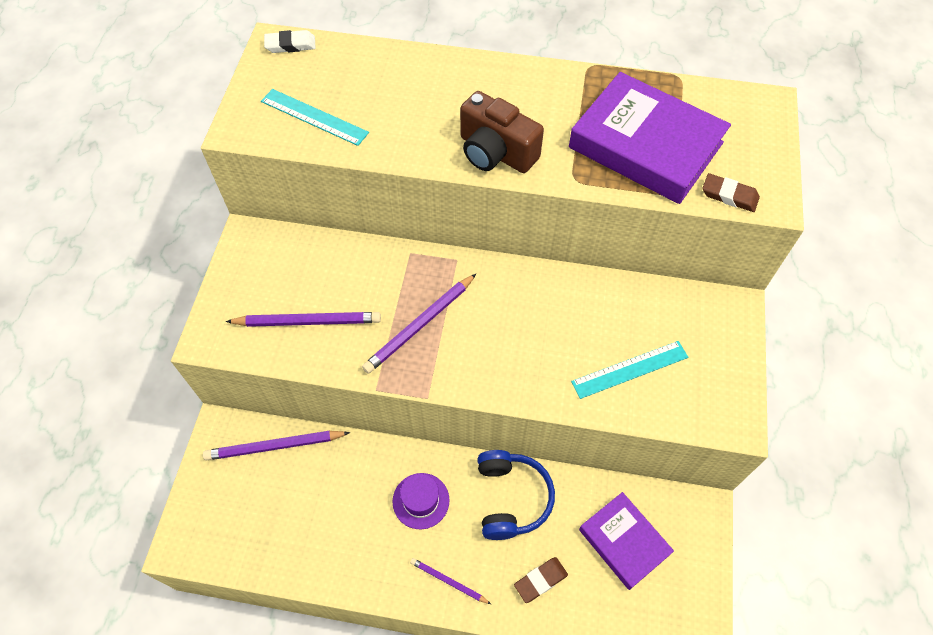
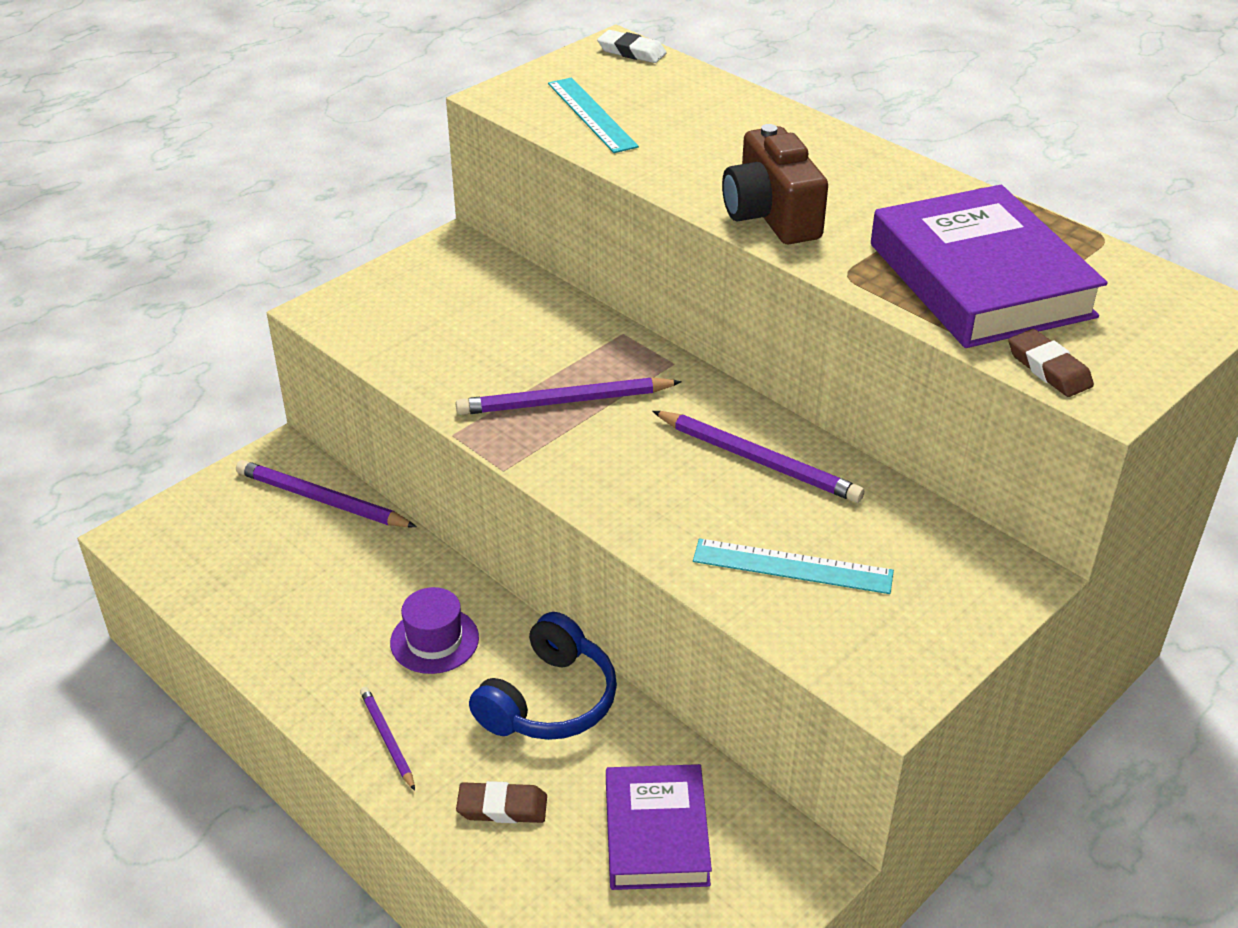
camera: 35 degrees right, 20 degrees down
(307, 322) = (440, 342): purple pencil -> purple pencil (757, 460)

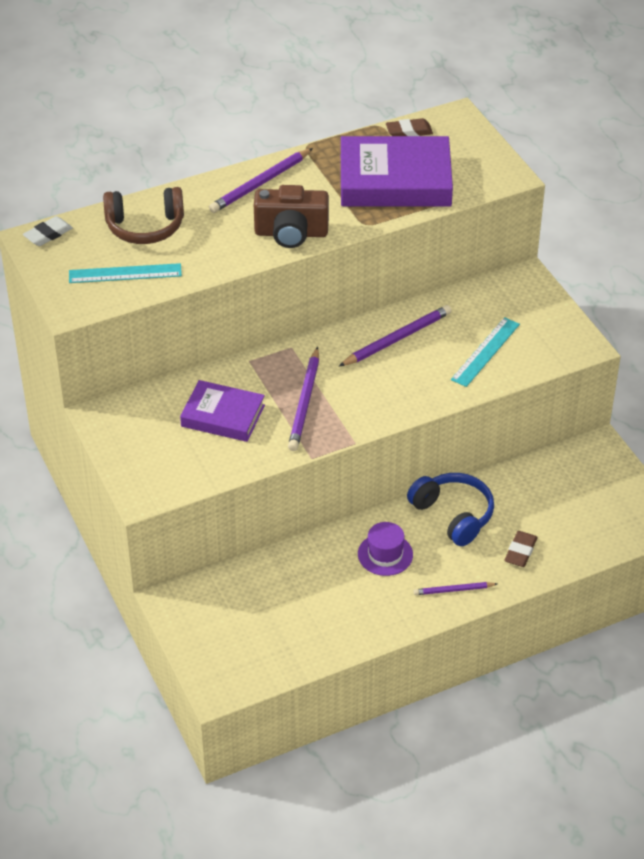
camera: 70 degrees left, 5 degrees up
(322, 500) = (230, 585): purple pencil -> purple pencil (260, 183)
(656, 833) = (559, 496): purple book -> purple book (223, 416)
(695, 107) = (145, 227): none -> brown headphones
(1048, 368) = (480, 186): brown eraser -> brown eraser (409, 131)

